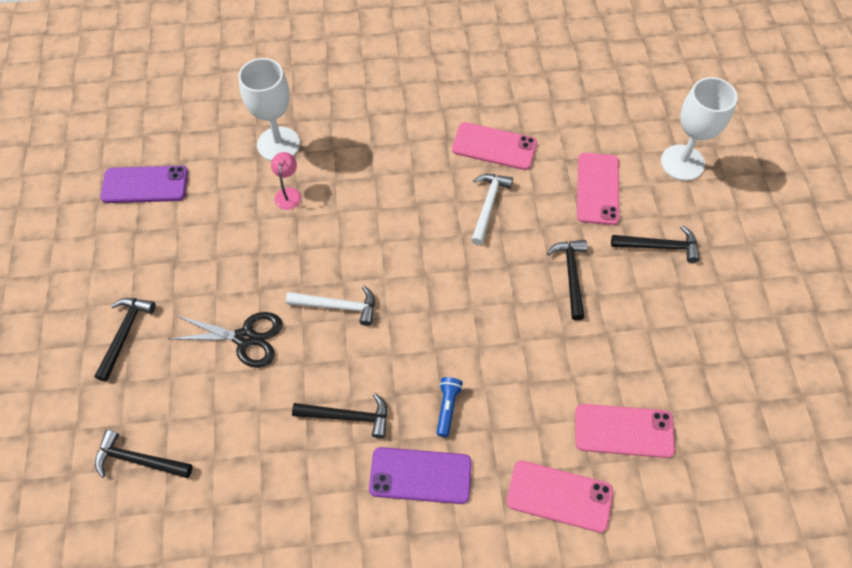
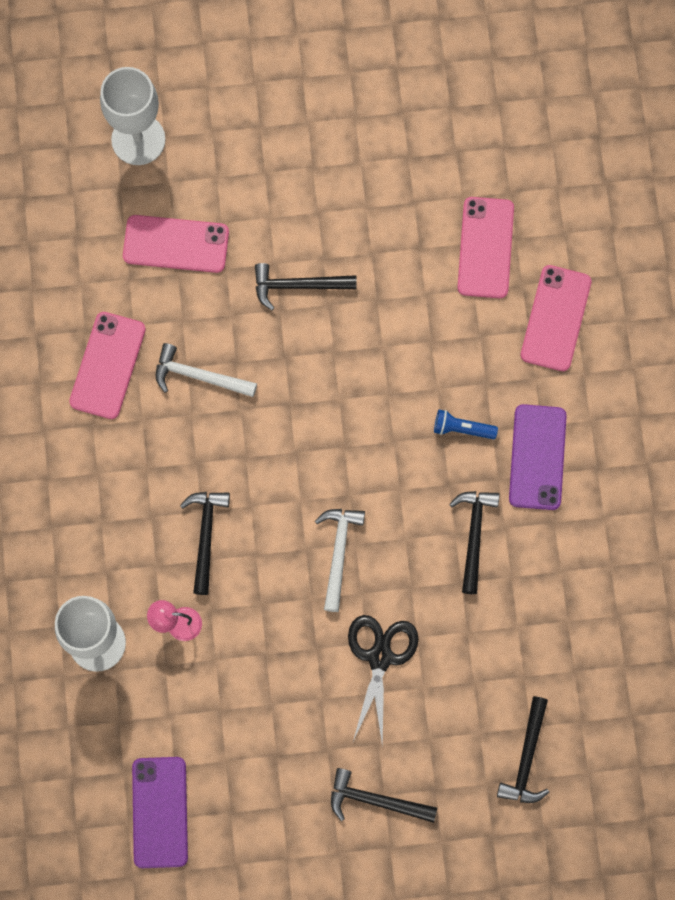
camera: 90 degrees left, 15 degrees up
(659, 246) = (259, 182): black hammer -> black hammer (205, 536)

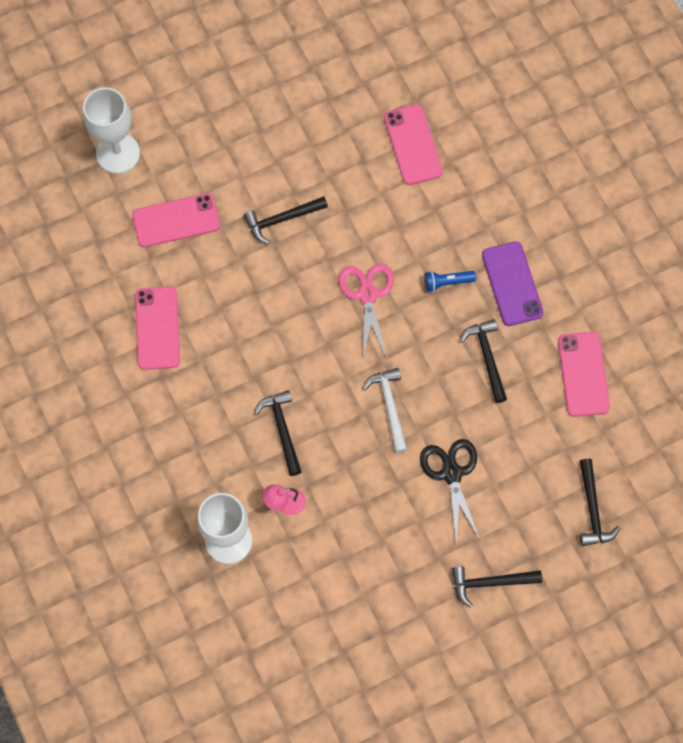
camera: 20 degrees left, 5 degrees down
(160, 812) = (327, 652): purple phone -> none
(199, 376) = (231, 312): white hammer -> none
(363, 411) = (367, 295): none -> pink scissors
(556, 318) = (485, 178): pink phone -> pink phone (583, 374)

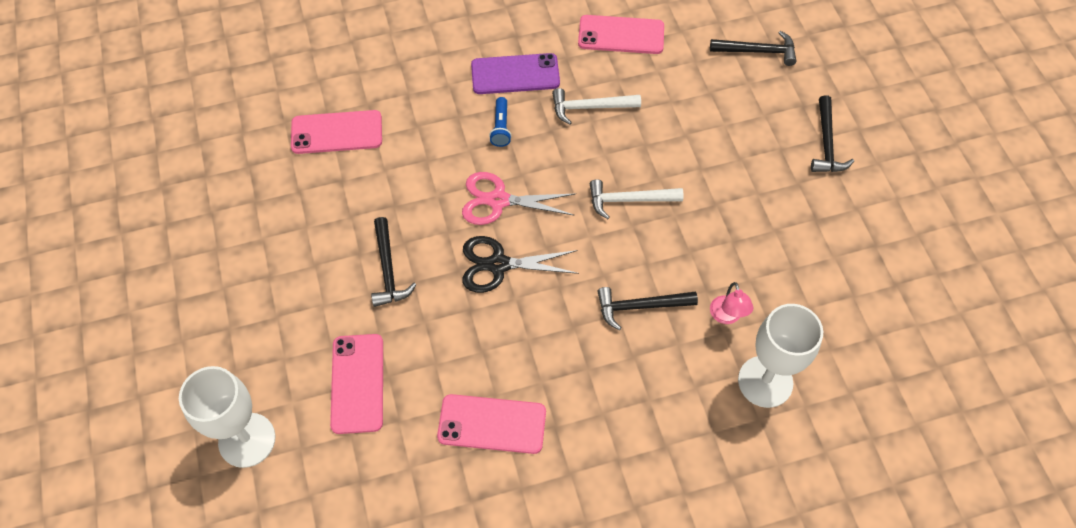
camera: 80 degrees left, 10 degrees down
(451, 473) = (709, 157): black scissors -> black scissors (498, 265)
(487, 357) = (590, 107): black hammer -> white hammer

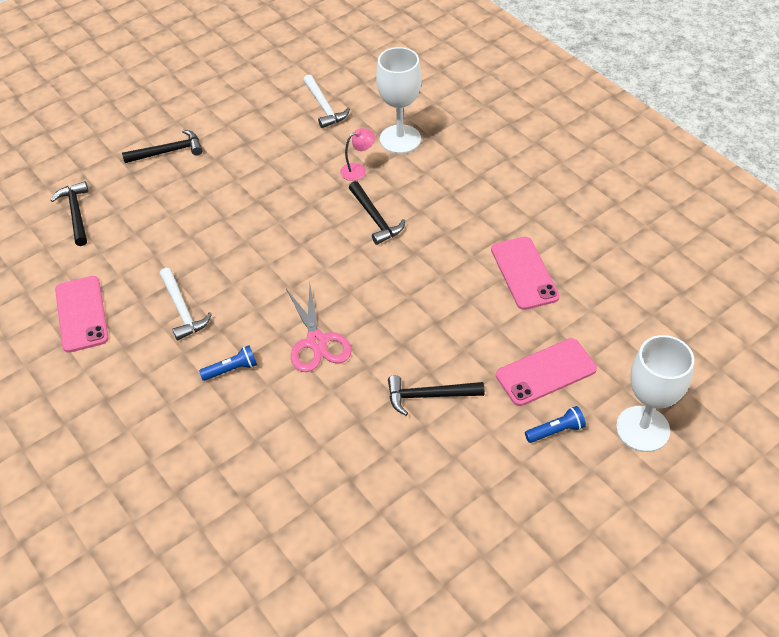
camera: 110 degrees left, 10 degrees down
(291, 360) = (555, 431): none -> blue flashlight
(337, 132) = (292, 511): pink phone -> none
(388, 270) = (429, 396): black hammer -> black hammer turned 150 degrees counterclockwise
(498, 265) = (383, 318): black scissors -> none
(515, 74) = (159, 381): purple phone -> none
(629, 200) = (276, 253): white hammer -> white hammer (324, 107)

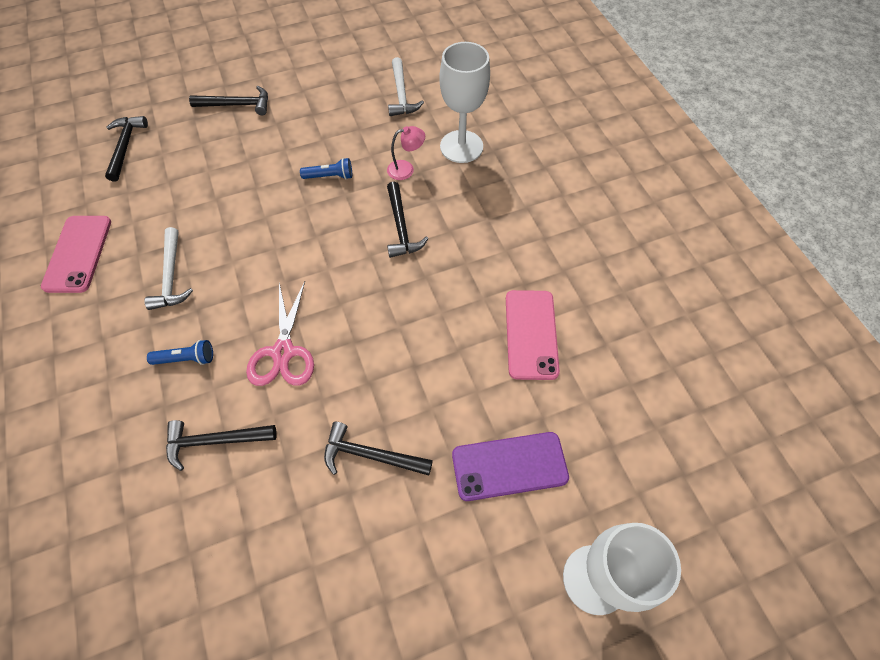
camera: 15 degrees right, 10 degrees up
(290, 422) = (215, 441): none -> black hammer
(545, 372) = (509, 466): pink phone -> purple phone
(555, 431) = (492, 547): blue flashlight -> blue flashlight (329, 176)

